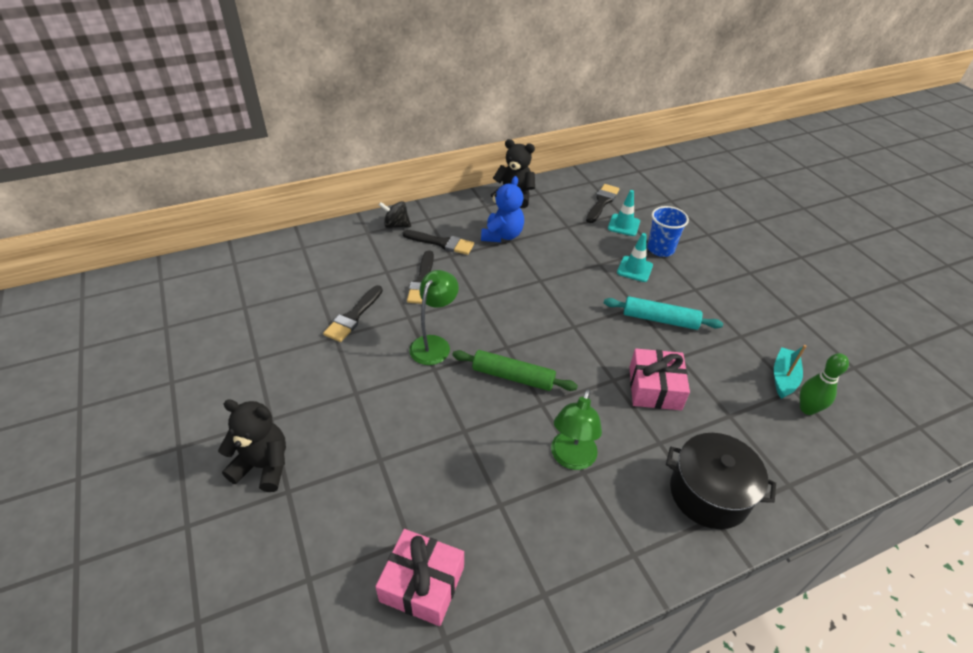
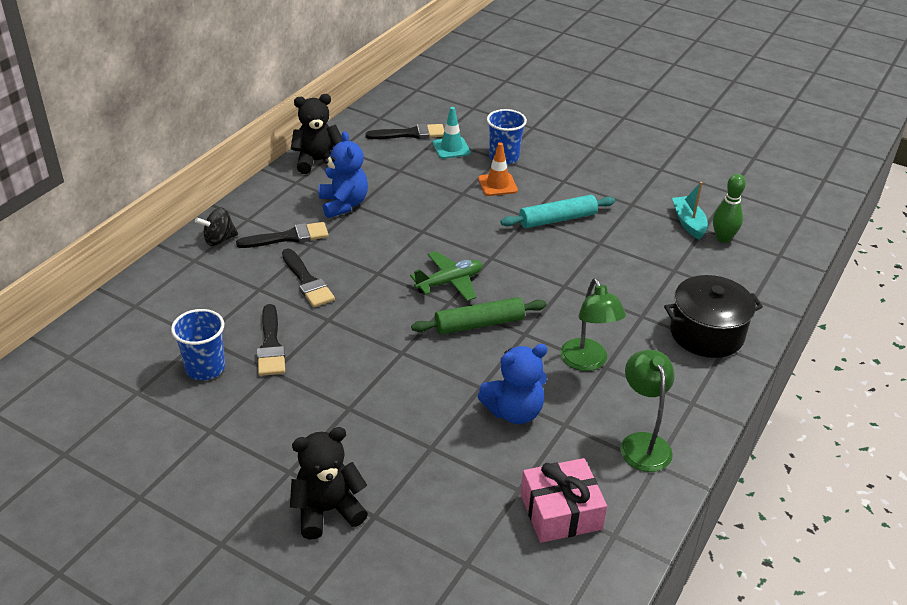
camera: 35 degrees left, 5 degrees down
(298, 311) = (205, 368): none -> blue cup
(434, 344) = (379, 331): green lamp -> green lamp (642, 443)
(470, 467) = (514, 411): none -> blue teddy bear
(522, 331) = (449, 282): none -> green plane
(602, 202) = (410, 134): black brush -> black brush turned 90 degrees clockwise
(634, 269) = (497, 185): turquoise traffic cone -> orange traffic cone
(655, 388) = (602, 276): pink gift -> none

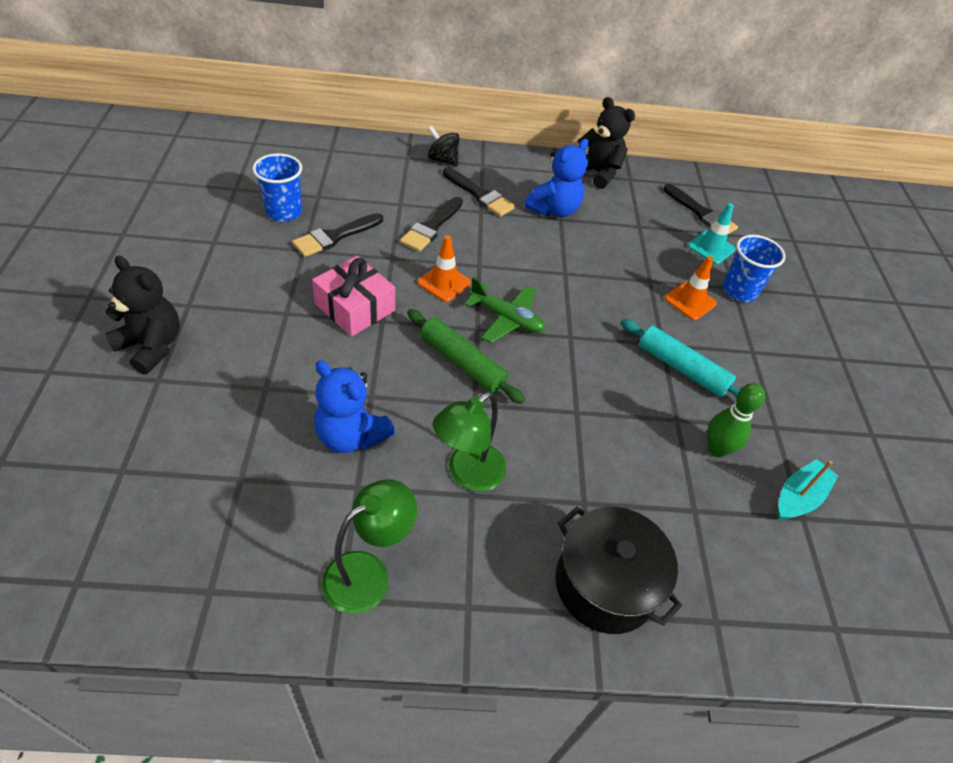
camera: 55 degrees right, 10 degrees up
(383, 300) = (444, 283): none -> orange traffic cone
(560, 511) = (224, 527): pink gift -> pink gift (355, 307)
(723, 238) = (805, 546): green bowling pin -> green bowling pin (716, 449)

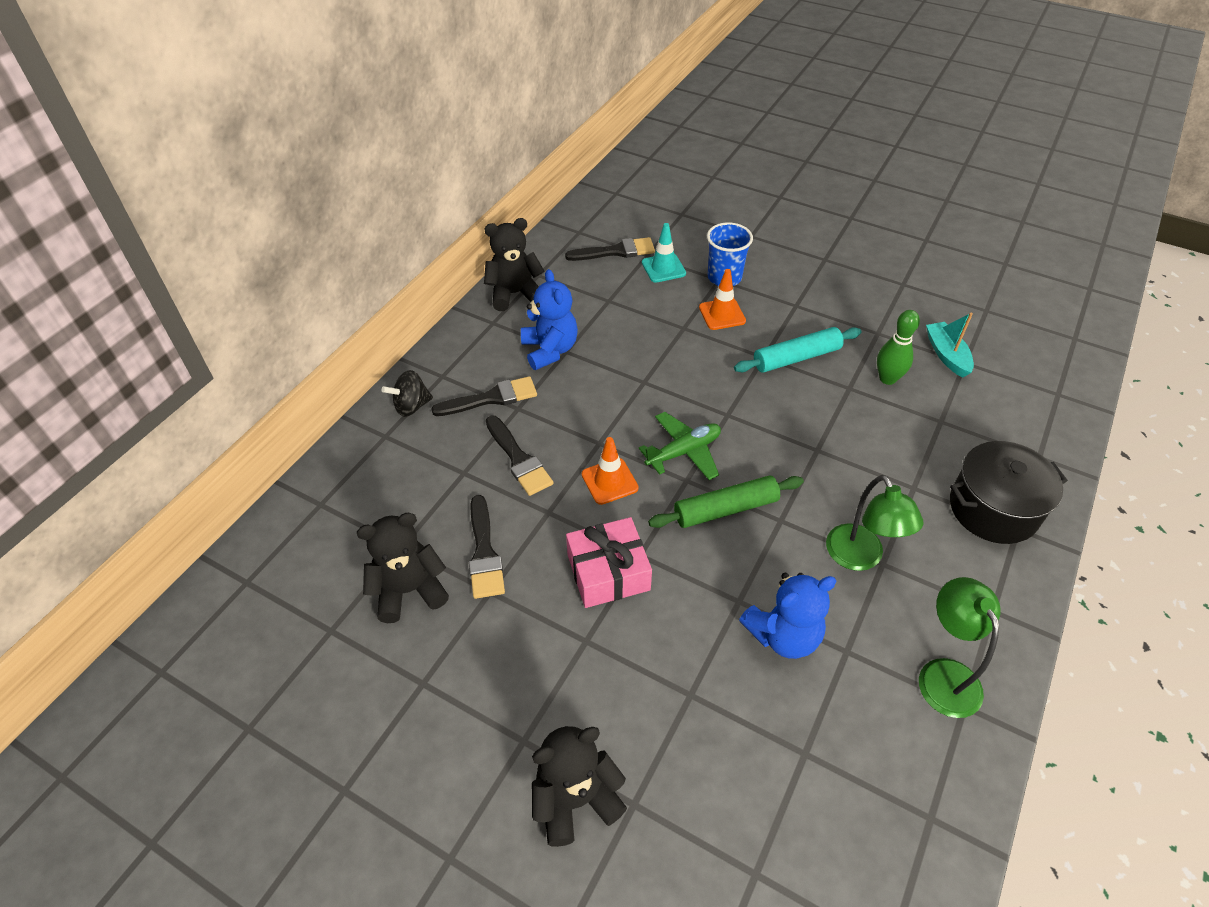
camera: 55 degrees left, 0 degrees up
(284, 212) = (409, 590): blue cup -> black teddy bear

